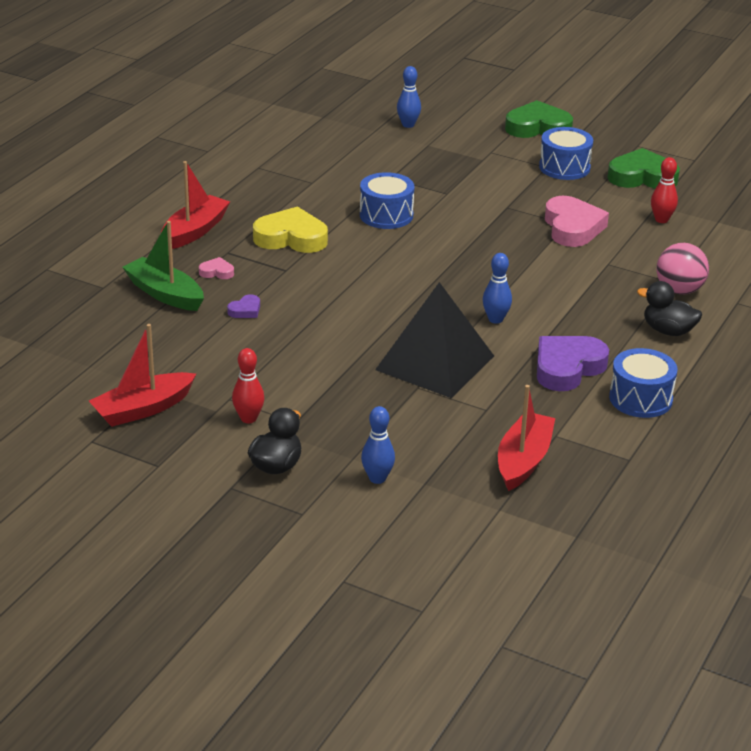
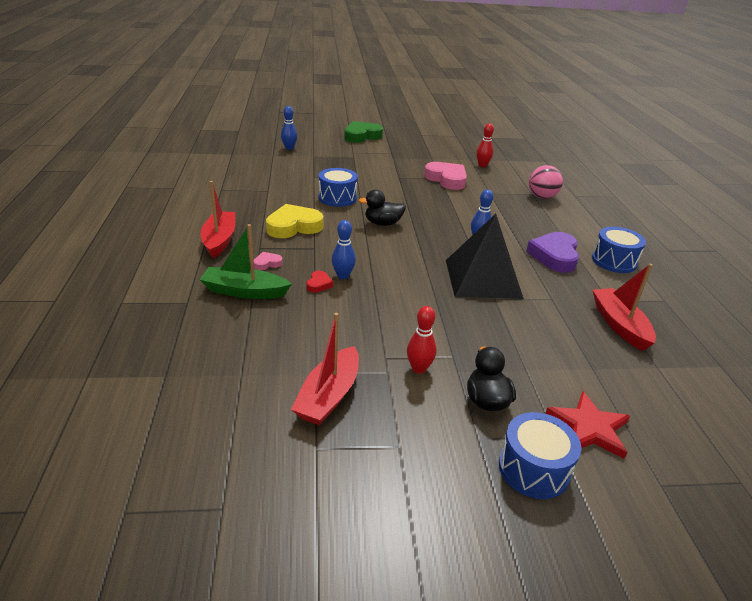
camera: 35 degrees left, 0 degrees up
(245, 310) = (319, 284): purple heart -> red heart
(342, 521) = (589, 428): none -> red star
(377, 478) = (562, 378): blue bowling pin -> blue bowling pin (343, 276)
(564, 167) = (401, 151): blue drum -> blue drum (533, 469)
(642, 177) = (444, 148): green heart -> none
(668, 331) = (568, 219): black duck -> black duck (382, 223)

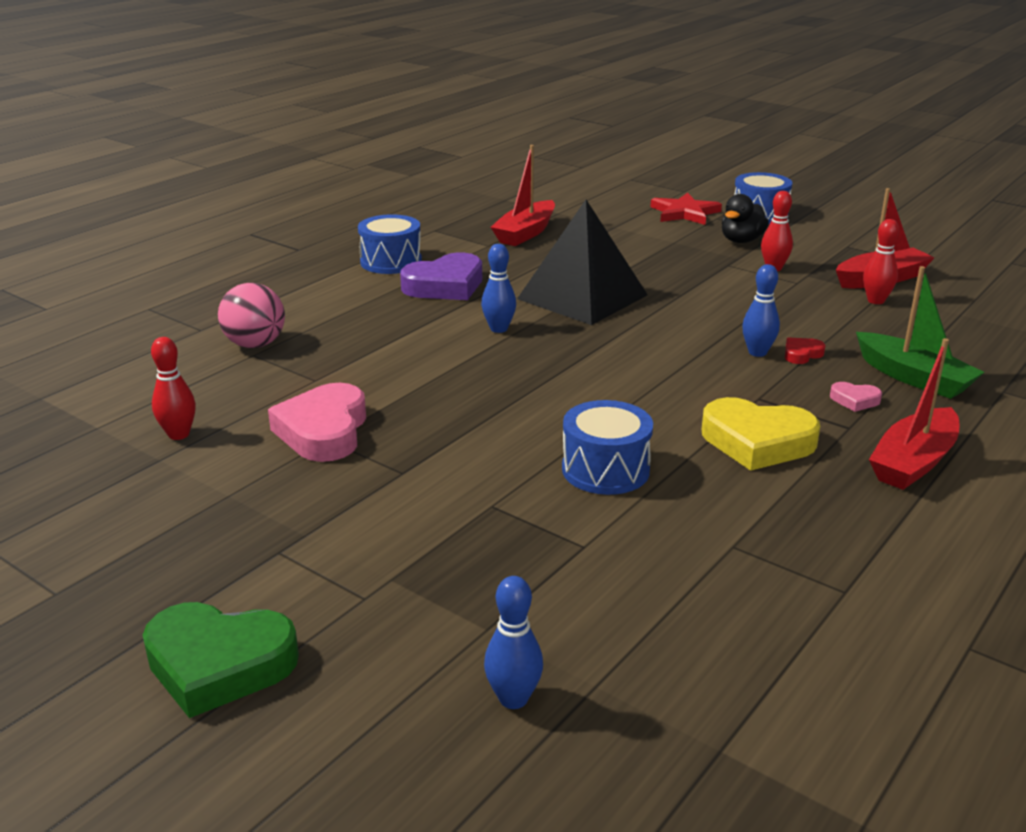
camera: 135 degrees left, 5 degrees down
(313, 360) = (875, 301): none -> red bowling pin
(382, 223) = (596, 395): black duck -> none

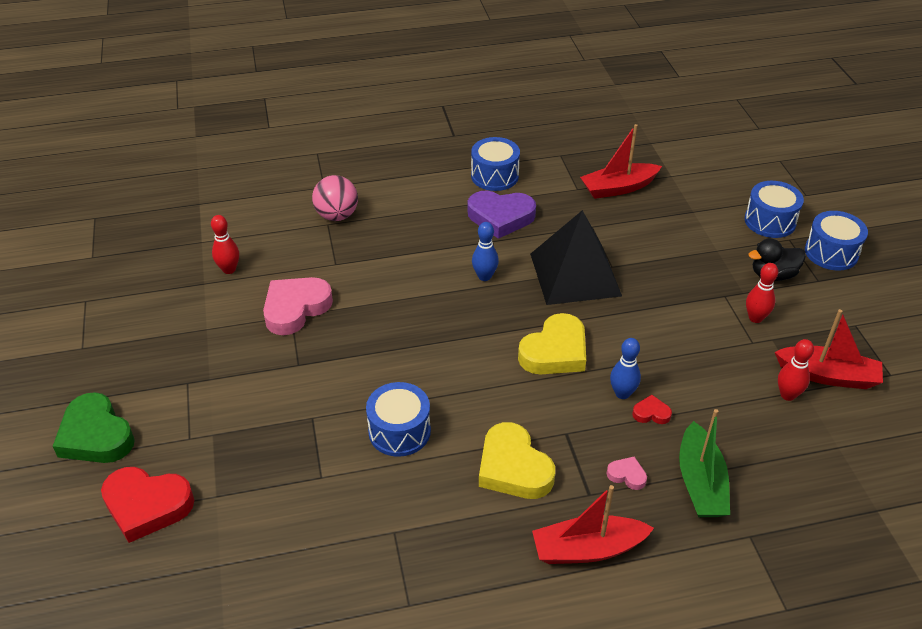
camera: 40 degrees right, 15 degrees up
(409, 689) = (147, 506): none -> red heart
(513, 699) = (179, 544): blue bowling pin -> none
(653, 351) = (555, 351): none -> yellow heart
(684, 213) = (770, 221): red star -> blue drum
(854, 400) = (627, 475): pink heart -> pink heart turned 150 degrees clockwise

